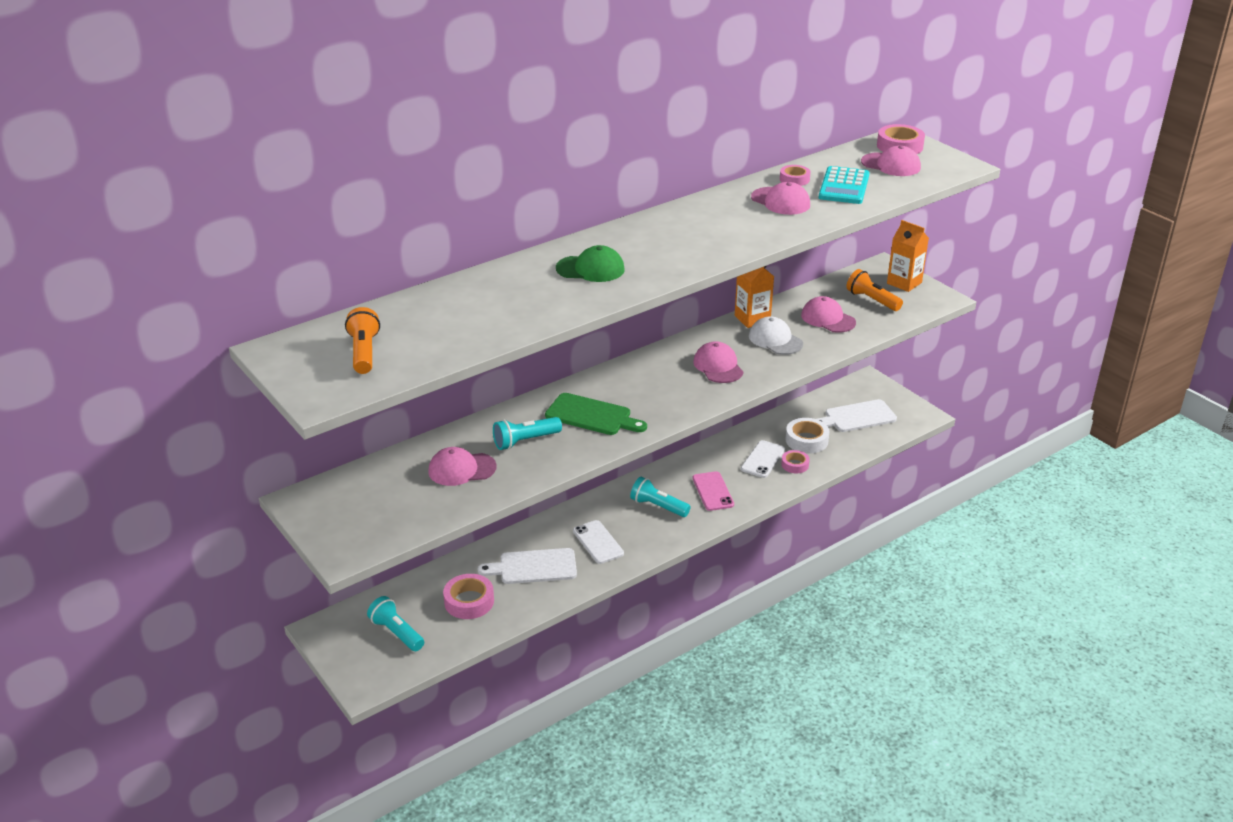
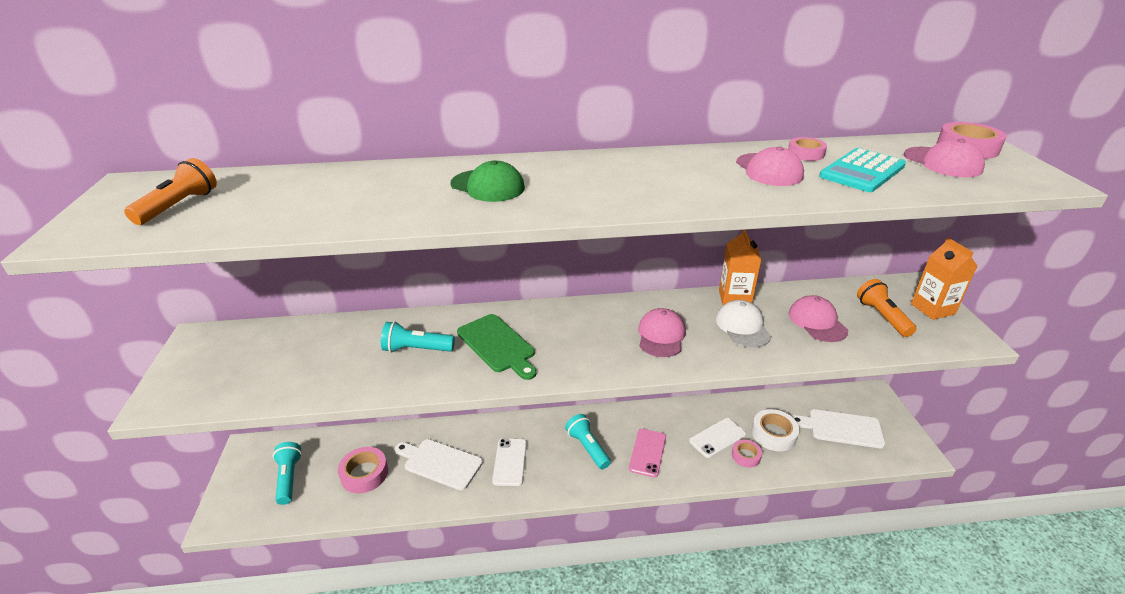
camera: 30 degrees right, 0 degrees up
(461, 469) = (338, 357): pink cap -> none

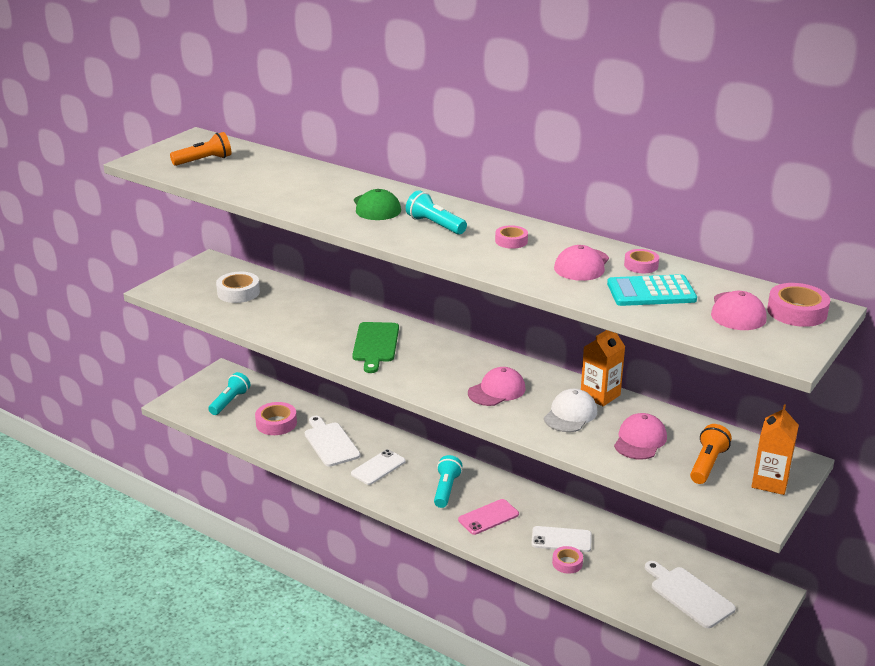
camera: 40 degrees right, 5 degrees down
(416, 349) = (322, 324): turquoise flashlight -> turquoise flashlight (435, 225)
(673, 171) = (511, 241): none -> pink tape
(773, 434) = (616, 564): white tape -> white tape (238, 292)

